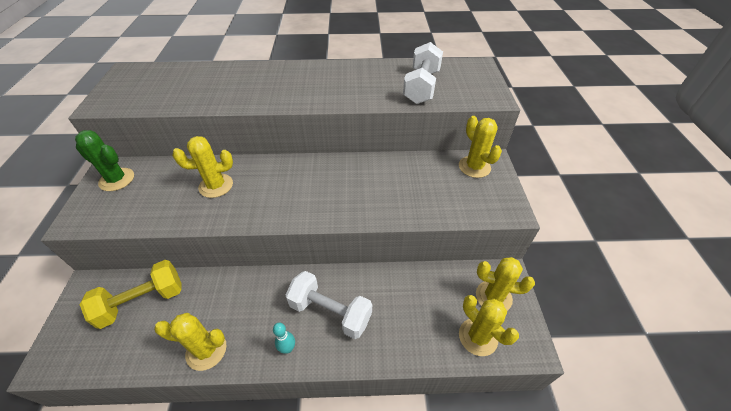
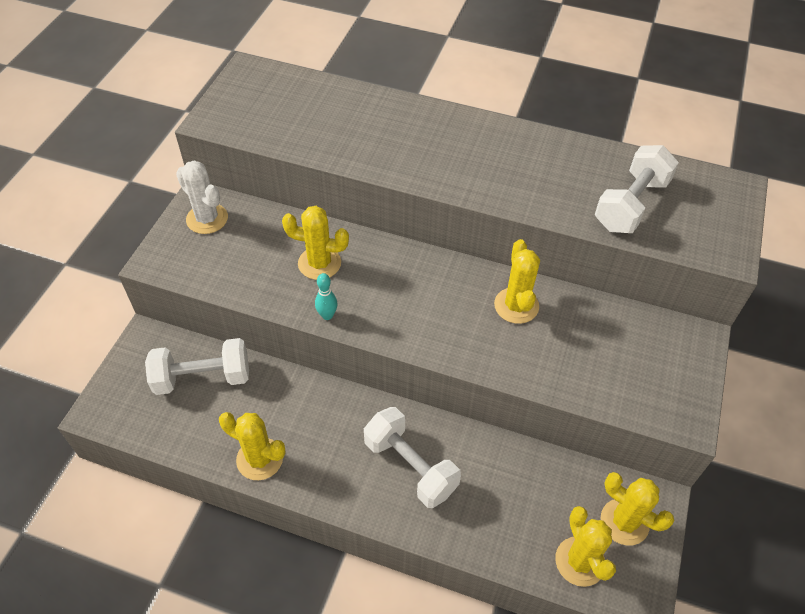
camera: 20 degrees right, 5 degrees up
(117, 179) = (207, 219): green cactus -> white cactus
(142, 301) = (203, 378): yellow dumbbell -> white dumbbell
(287, 348) = (348, 490): turquoise bowling pin -> turquoise bowling pin (327, 315)
(474, 167) = (668, 340): yellow cactus -> yellow cactus (516, 305)

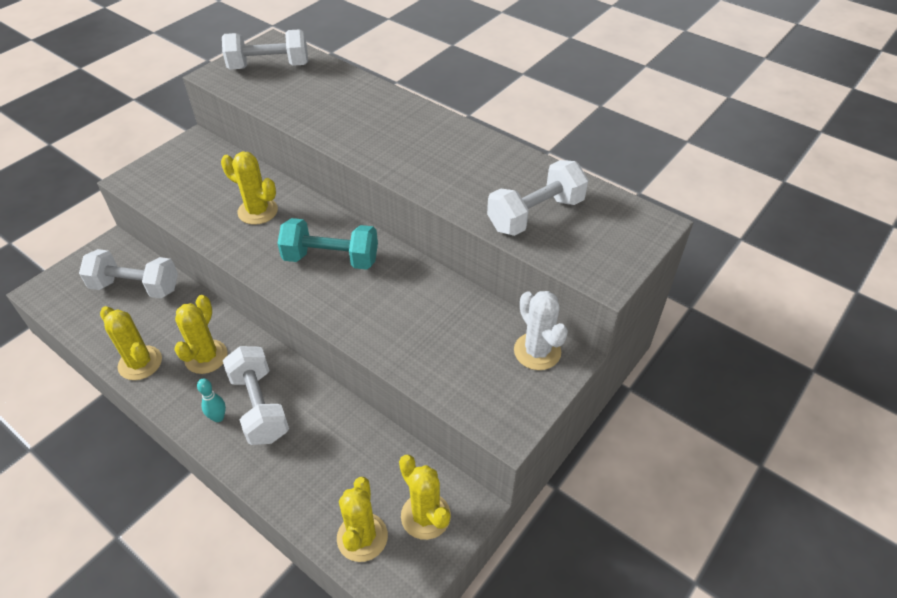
camera: 20 degrees right, 5 degrees down
(207, 219) = (191, 157): white cactus -> white cactus (537, 351)
(264, 99) = (269, 66): none -> white dumbbell
(327, 315) = (237, 253): turquoise bowling pin -> turquoise bowling pin (218, 417)
(426, 296) = (331, 259): none -> turquoise dumbbell
(516, 305) = (406, 287): yellow cactus -> yellow cactus (206, 357)

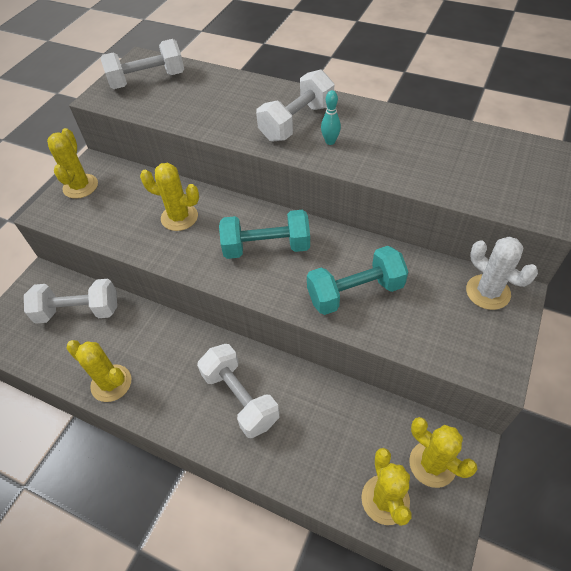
camera: 10 degrees left, 5 degrees up
(206, 357) = (171, 362): yellow cactus -> yellow cactus (80, 186)
(218, 417) = (206, 418): turquoise bowling pin -> turquoise bowling pin (330, 141)
(400, 322) = (355, 292): none -> turquoise dumbbell
(535, 214) = (455, 168): white dumbbell -> white dumbbell (297, 122)

